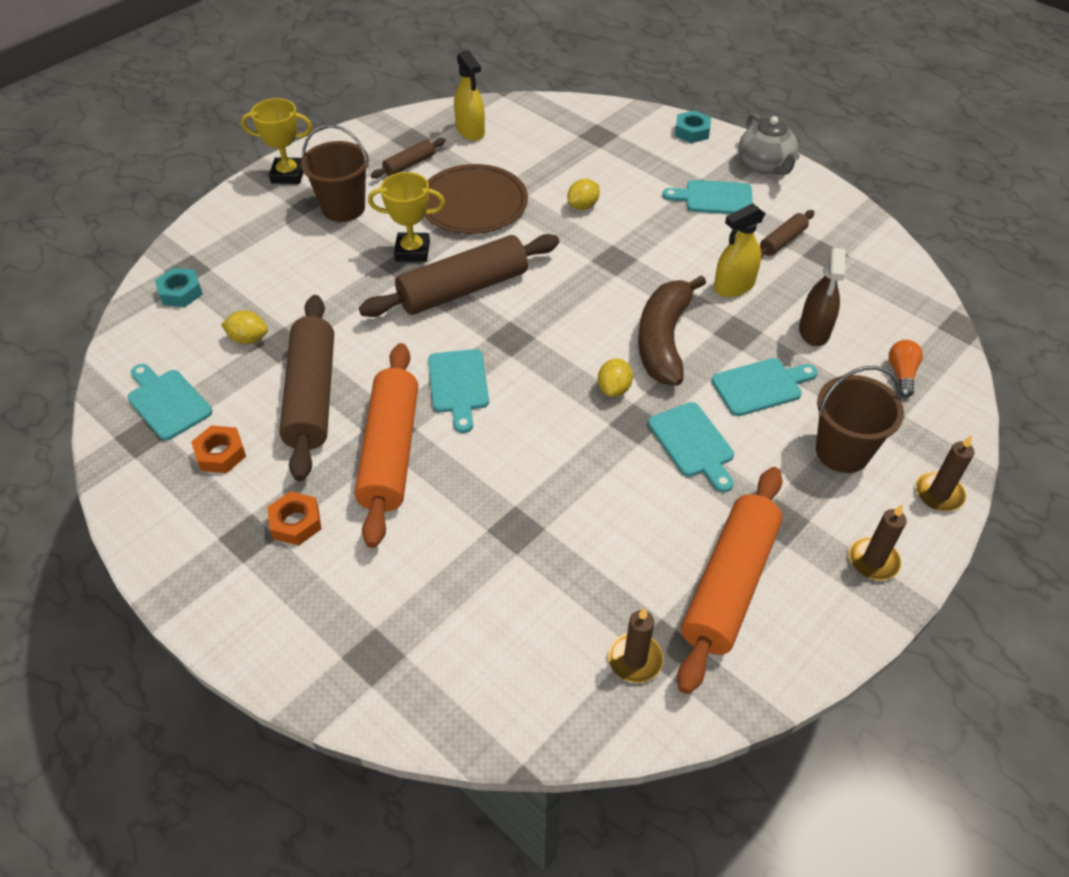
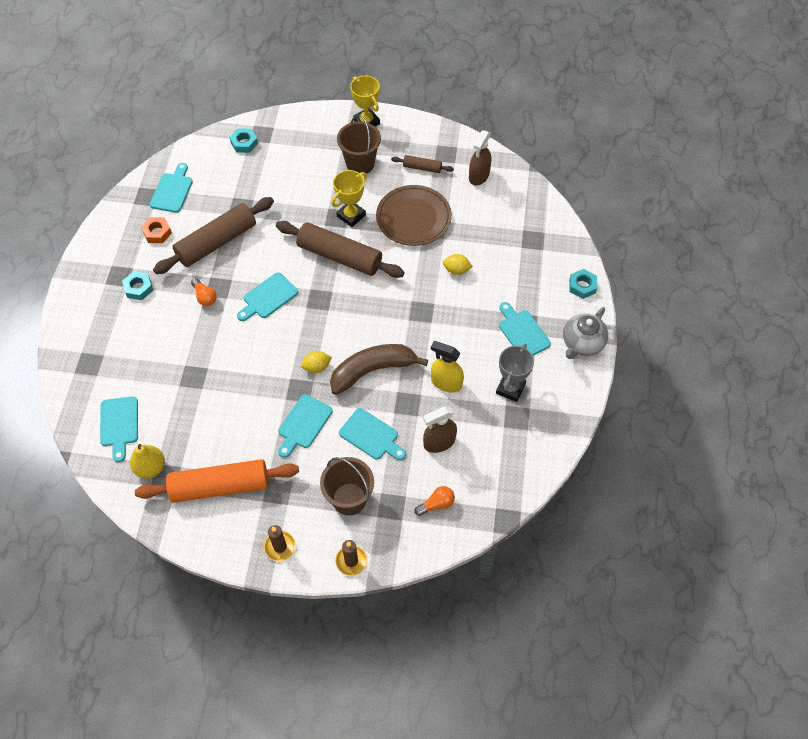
camera: 55 degrees right, 10 degrees up
(248, 339) = (234, 192): yellow lemon -> none
(296, 522) = (138, 288): orange nut -> turquoise nut
(390, 452) = (205, 297): orange rolling pin -> orange light bulb
(412, 251) = (351, 215): yellow trophy -> yellow trophy turned 75 degrees clockwise
(470, 131) = (479, 176): yellow spray bottle -> brown spray bottle
(524, 666) = (119, 424): none -> turquoise cutting board
(635, 659) = (150, 467): brown candle -> yellow pear
(782, 241) = (510, 388): brown rolling pin -> grey trophy

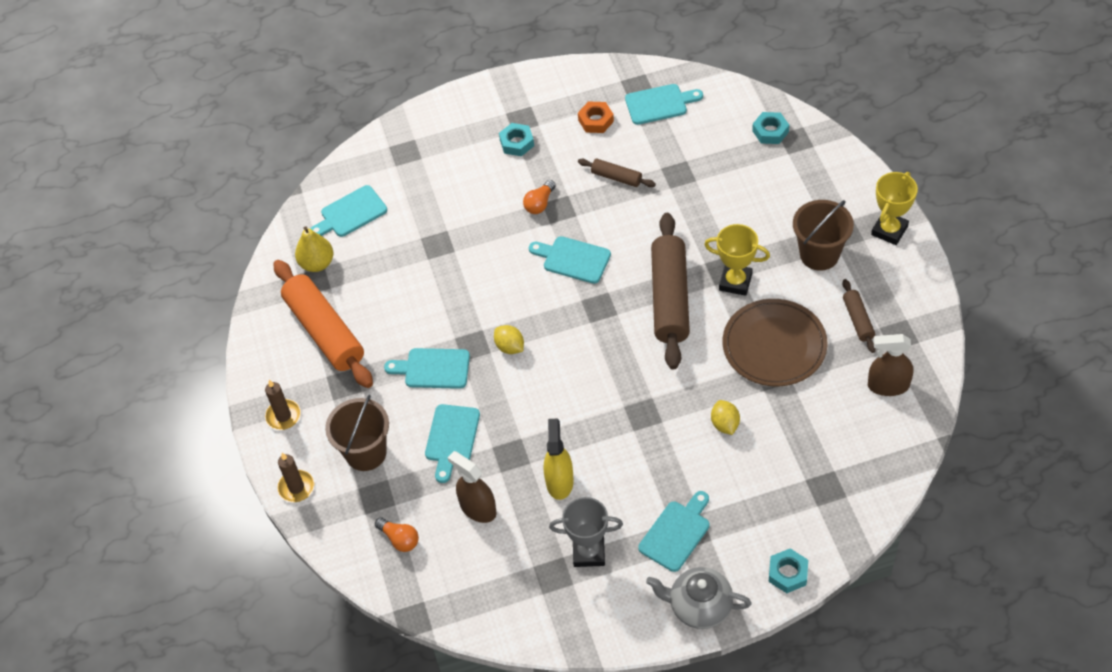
camera: 70 degrees right, 5 degrees down
(216, 242) = (616, 177): brown rolling pin -> brown rolling pin, size x0.48
(372, 371) = (534, 401): brown banana -> none

